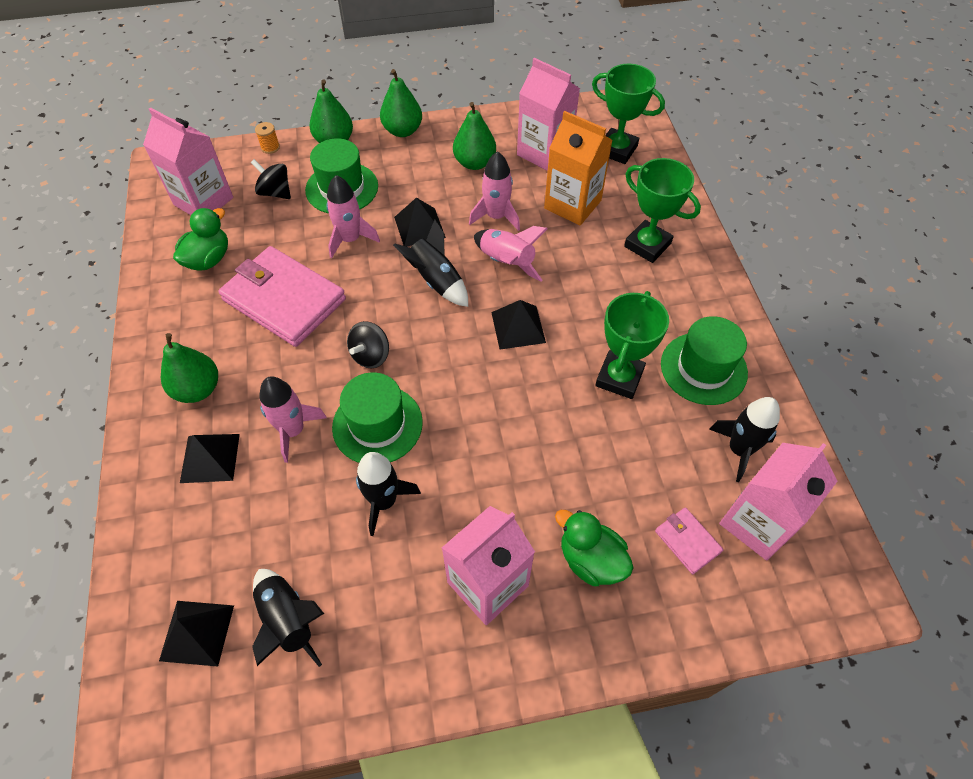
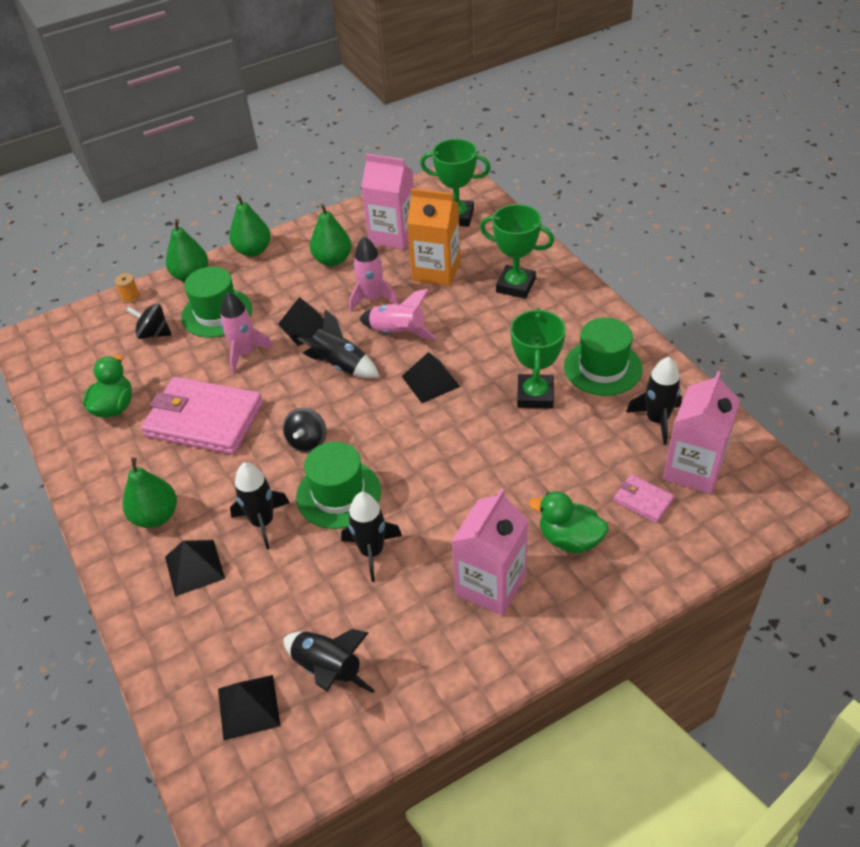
camera: 15 degrees left, 10 degrees down
(203, 201) = (85, 360): pink carton -> none
(293, 430) = (263, 522): pink rocket -> black rocket

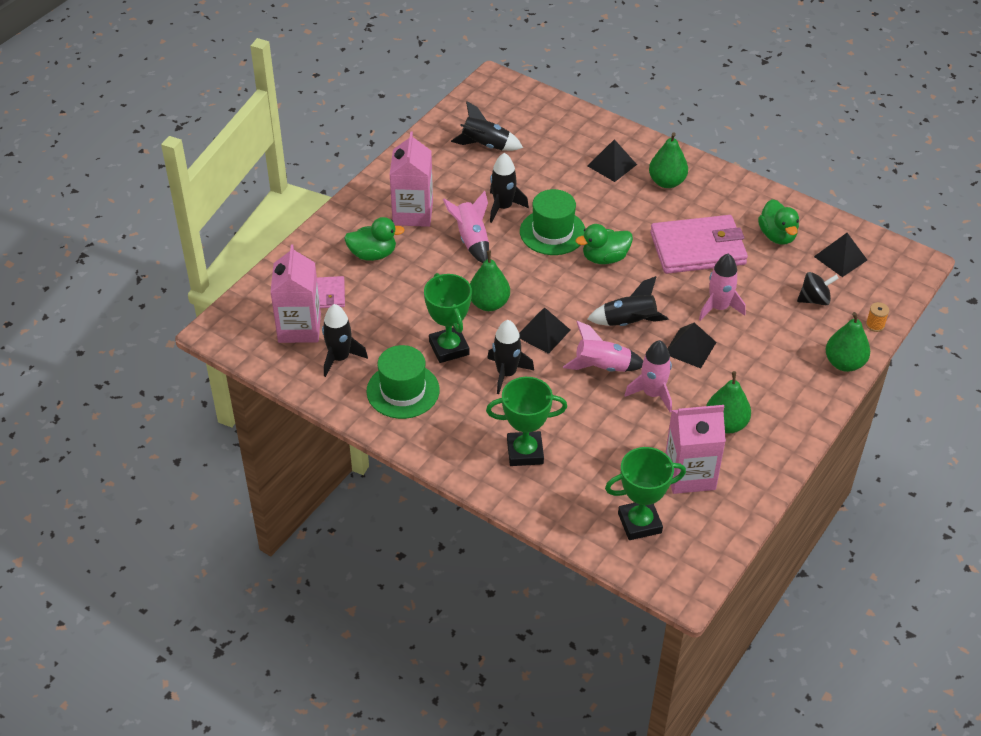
camera: 150 degrees right, 0 degrees up
(217, 313) = (780, 335): green hat -> none
(248, 707) = (518, 118): black pyramid -> black pyramid (840, 258)
(253, 250) = (814, 410): green pear -> green pear (489, 304)
(263, 522) = (591, 201): black rocket -> black rocket (506, 373)
(307, 441) = (604, 258): black spinning top -> green duck
(436, 271) = (613, 444): orange carton -> none
(438, 517) = (471, 240): none -> pink rocket
(643, 500) = (330, 294): pink wallet -> pink wallet turned 75 degrees clockwise

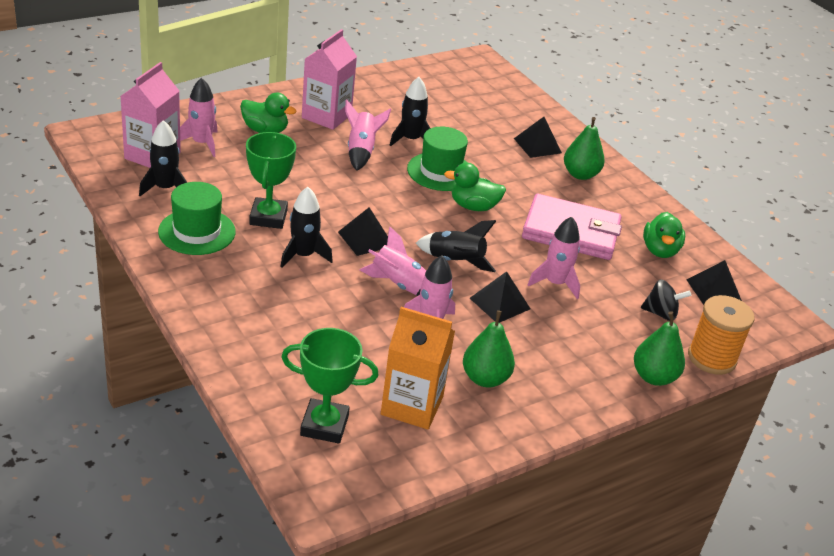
camera: 20 degrees right, 10 degrees down
(330, 294) = (202, 143): pink wallet -> pink rocket
(485, 145) = (433, 95): black rocket -> none
(489, 304) = (335, 200): green pear -> none
(525, 452) = (264, 321): green trophy -> none
(689, 474) = (412, 405): pink carton -> orange carton
(875, 325) = (711, 358): orange spool -> orange spool, size x2.28

